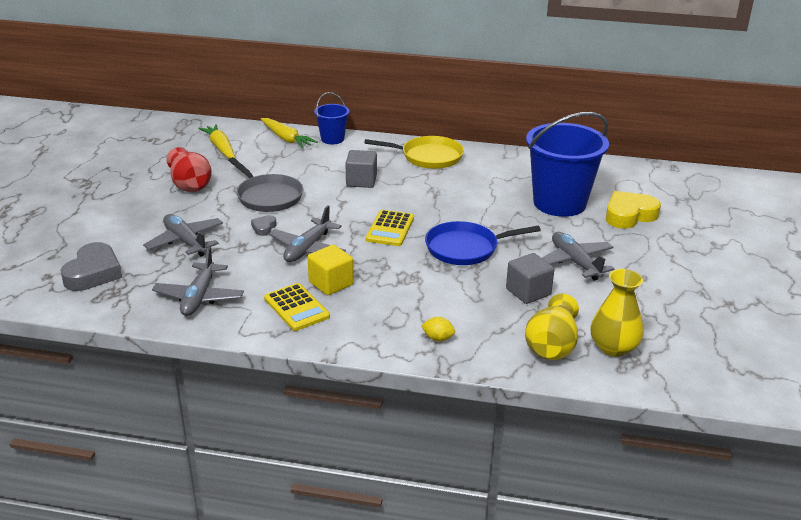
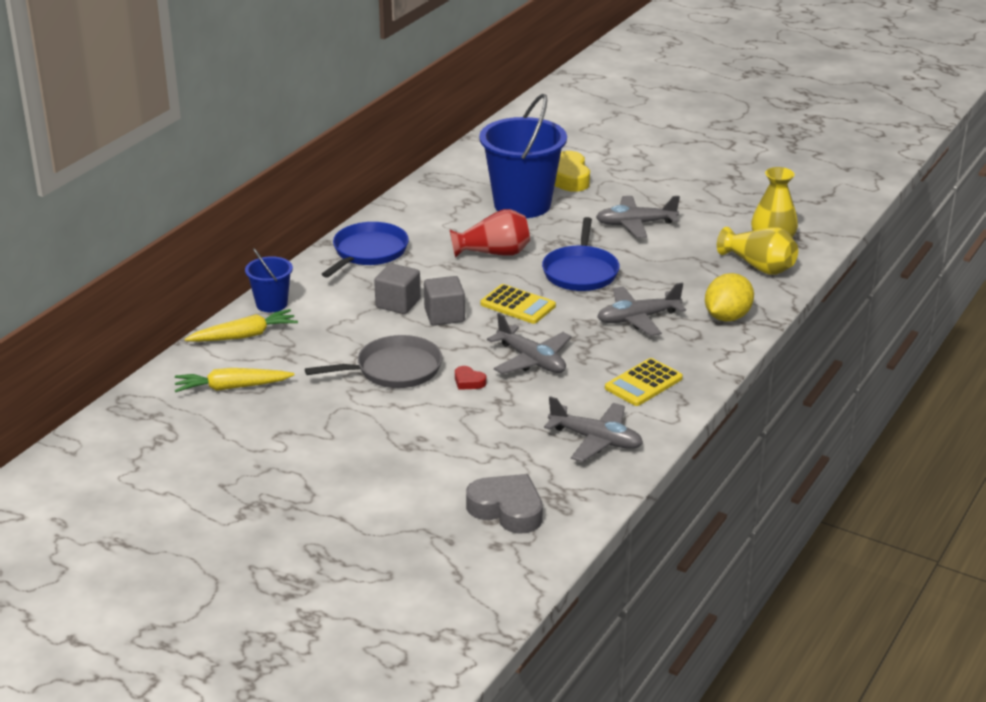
camera: 70 degrees left, 0 degrees up
(185, 242) = (470, 438): grey plane -> grey plane (638, 319)
(189, 184) = (322, 422): red vase -> red vase (493, 253)
(264, 228) = (468, 381): grey heart -> red heart
(296, 308) = (643, 383): yellow calculator -> yellow calculator turned 150 degrees clockwise
(331, 283) = (608, 357): yellow cube -> none
(428, 157) = (368, 252): yellow pan -> blue pan
(438, 338) = (727, 317): yellow lemon -> yellow lemon, size x1.98
(528, 292) = (673, 258): grey cube -> grey cube (444, 315)

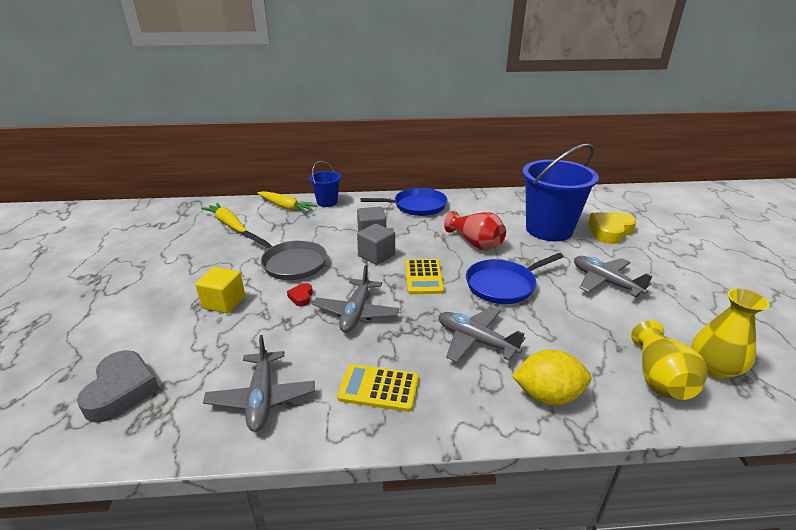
camera: 55 degrees right, 0 degrees up
(423, 428) = (224, 302): none -> yellow cube

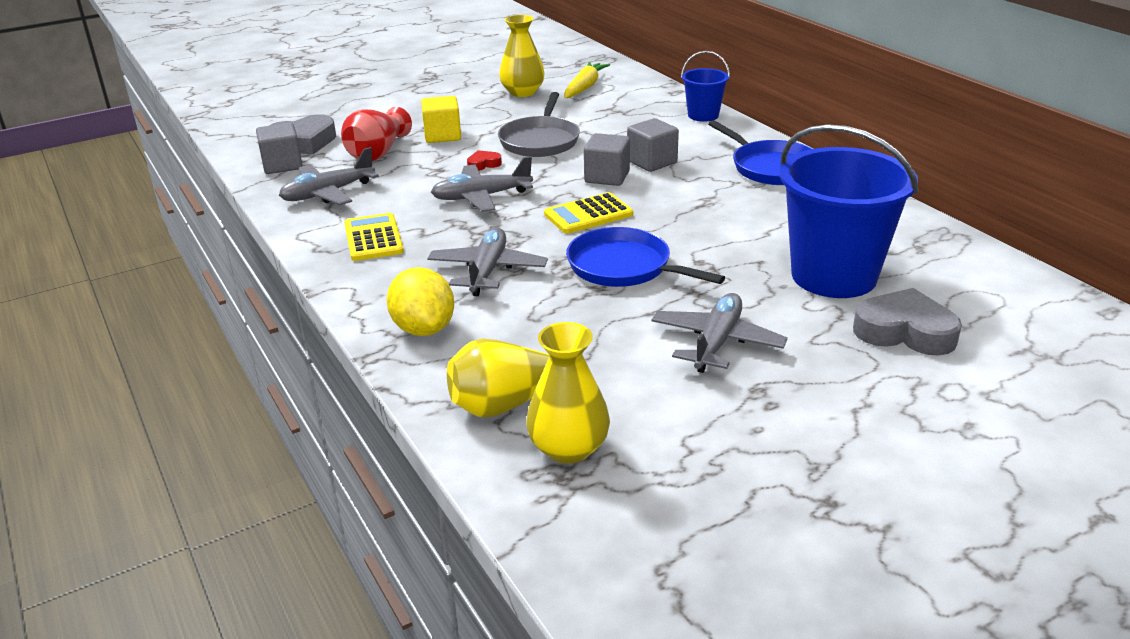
camera: 65 degrees right, 0 degrees up
(157, 419) = (282, 165): none -> grey cube
(197, 247) = (522, 92): none -> yellow vase
(286, 207) = (658, 100): yellow carrot -> none
(475, 243) = (715, 228): red vase -> red vase (377, 153)
(610, 231) = (905, 331): yellow heart -> grey heart

